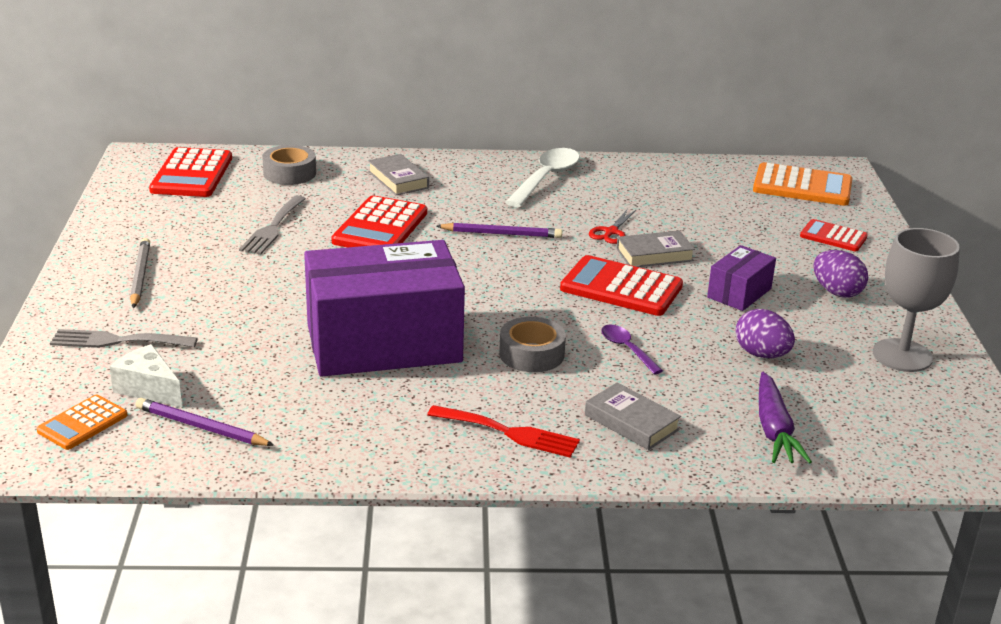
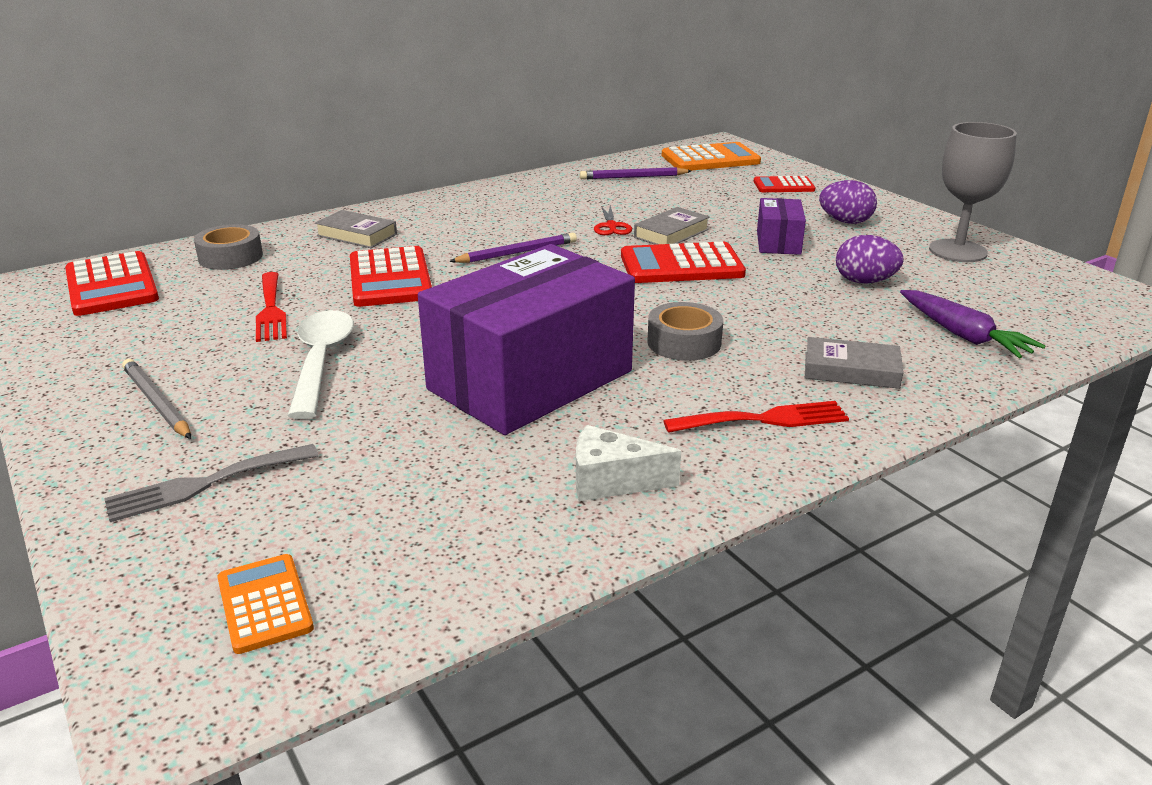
camera: 30 degrees left, 0 degrees up
(82, 423) = (265, 604): orange calculator -> orange calculator turned 150 degrees clockwise
(148, 389) = (311, 525): white cheese -> white cheese (612, 481)
(201, 427) = (433, 544): purple pencil -> purple pencil (633, 177)
(272, 228) = (271, 310): grey fork -> red fork
(546, 178) = (498, 201): white spoon -> white spoon (321, 361)
(627, 349) = (757, 311): purple spoon -> none

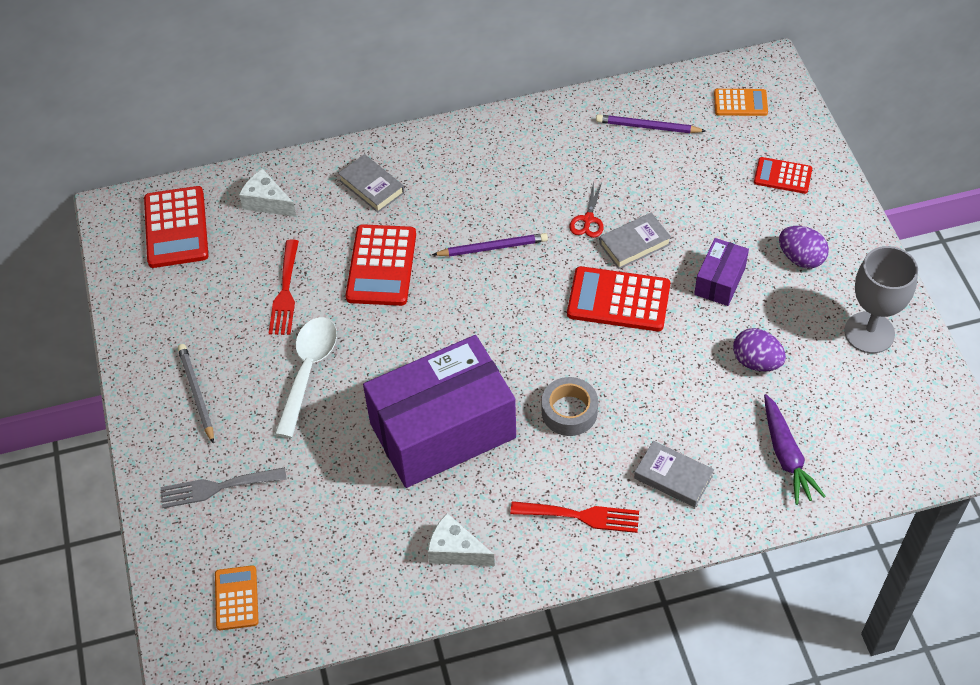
camera: 20 degrees right, 25 degrees up
(230, 257) = (267, 202): grey tape -> white cheese
(710, 159) = (740, 103): orange calculator -> orange calculator, size x0.59

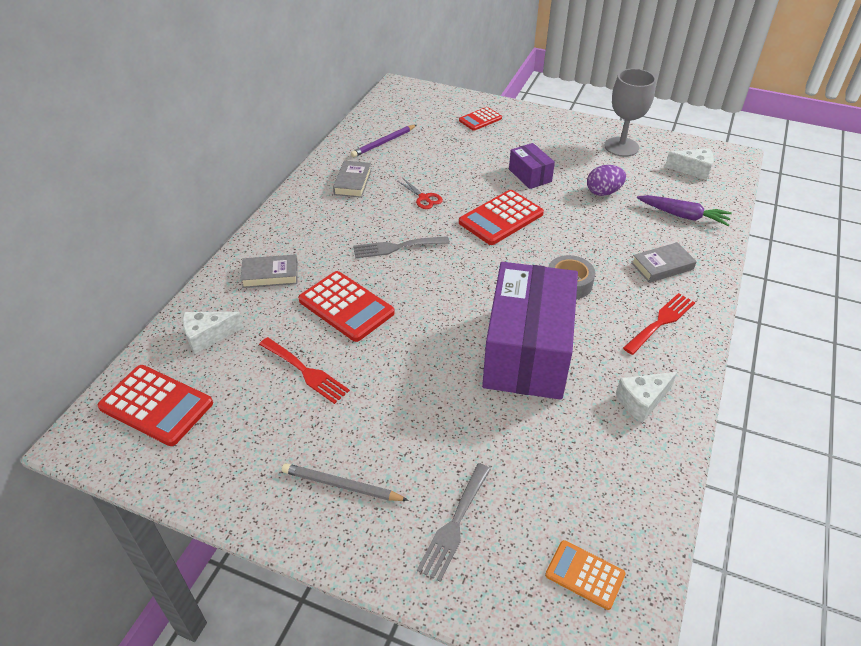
camera: 55 degrees left, 10 degrees down
(308, 371) = (396, 398): white spoon -> none
(492, 247) = (396, 247): purple pencil -> grey fork
(634, 244) = (465, 191): grey book -> grey book (352, 182)
(740, 103) = (411, 106): orange calculator -> none
(800, 258) = (545, 142): purple egg -> none
(894, 424) = (693, 170): none -> white cheese

